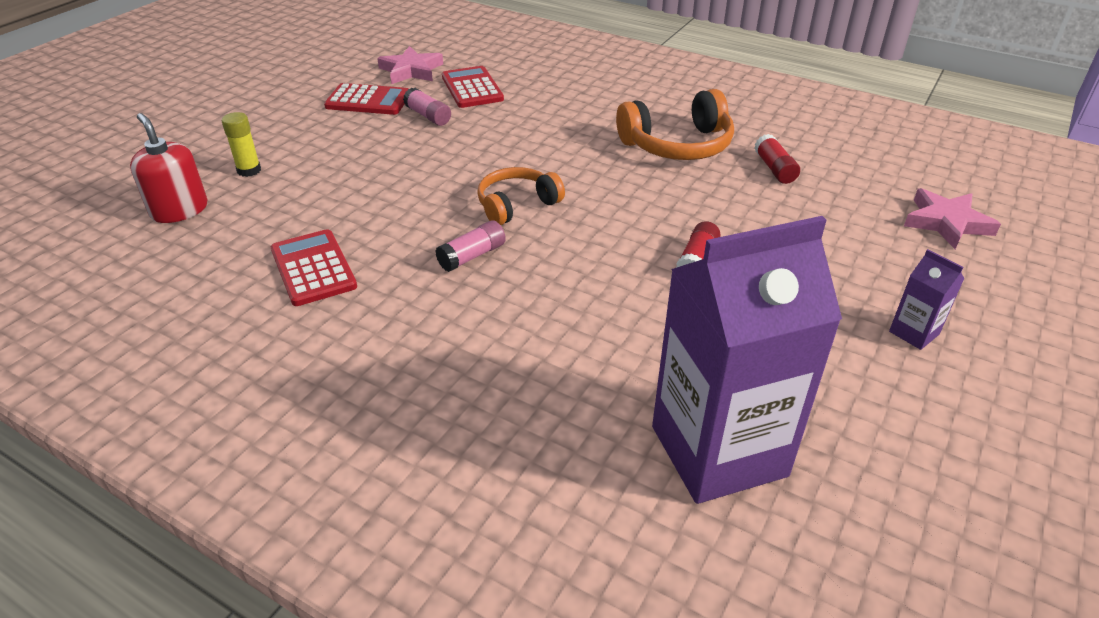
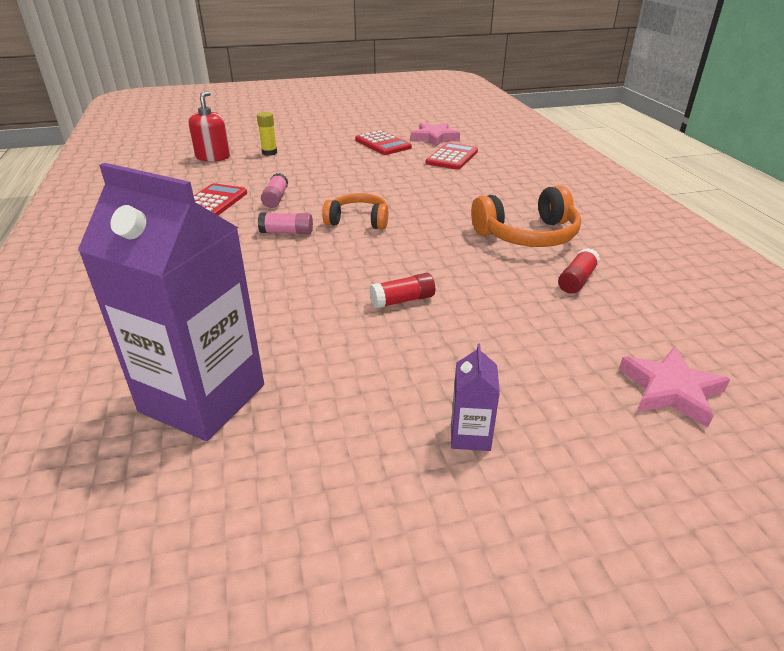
camera: 45 degrees right, 5 degrees down
(428, 116) = (399, 161): pink glue stick -> pink glue stick (276, 198)
(677, 145) = (527, 235): orange headphones -> orange headphones turned 45 degrees counterclockwise

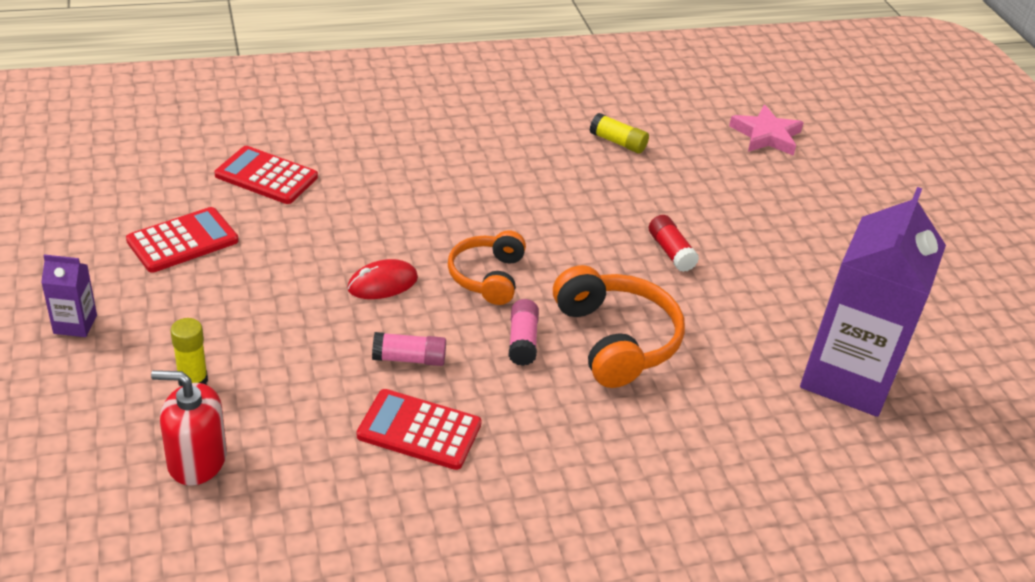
camera: 95 degrees left, 5 degrees up
(348, 190) = (382, 284): none -> red mouse
(434, 138) = (169, 183): pink star -> none
(470, 435) = (841, 232): purple carton -> purple carton (75, 324)
(527, 235) = (525, 154): orange headphones -> orange headphones (615, 340)
(577, 280) = (617, 142): red glue stick -> yellow glue stick

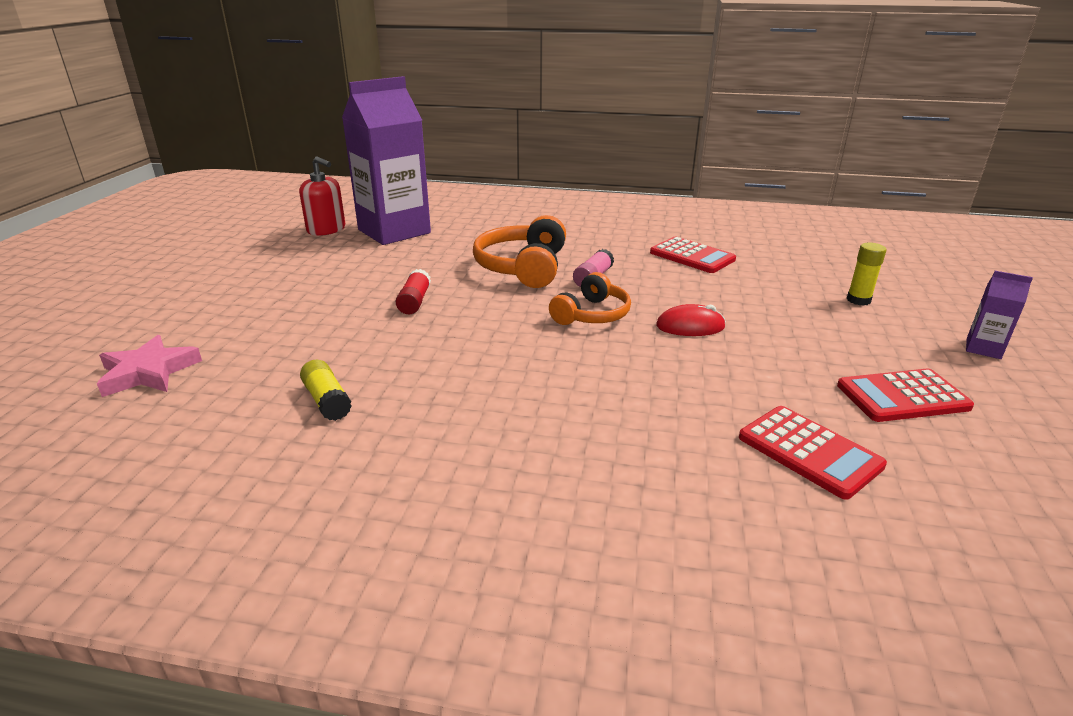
camera: 150 degrees left, 10 degrees down
(197, 460) = (845, 268): red soap dispenser -> red soap dispenser (326, 229)
(409, 359) = (685, 284): pink glue stick -> none

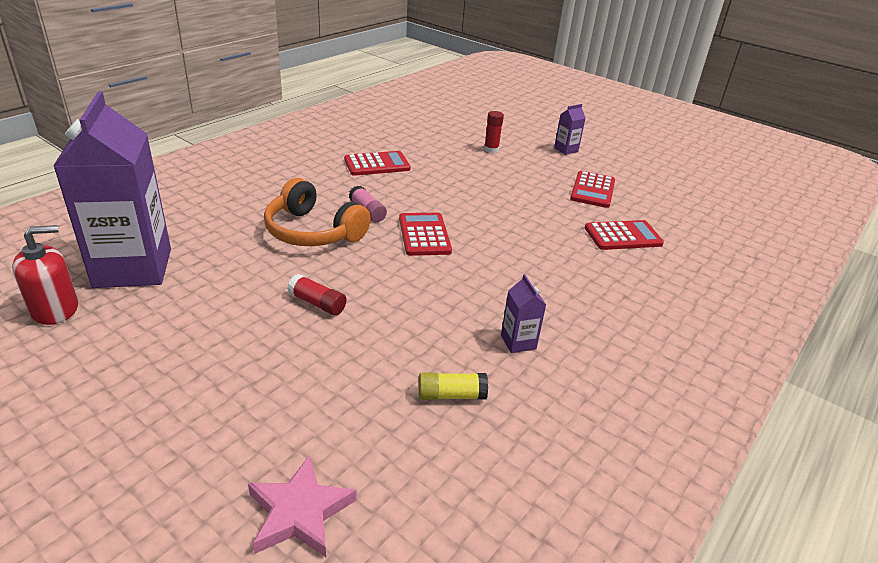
camera: 65 degrees left, 5 degrees up
(449, 419) = (518, 342): none -> purple carton
(591, 314) = (424, 235): orange headphones -> red calculator
(690, 326) = (474, 209): red mouse -> none
(858, 300) = (491, 149): yellow glue stick -> red glue stick

